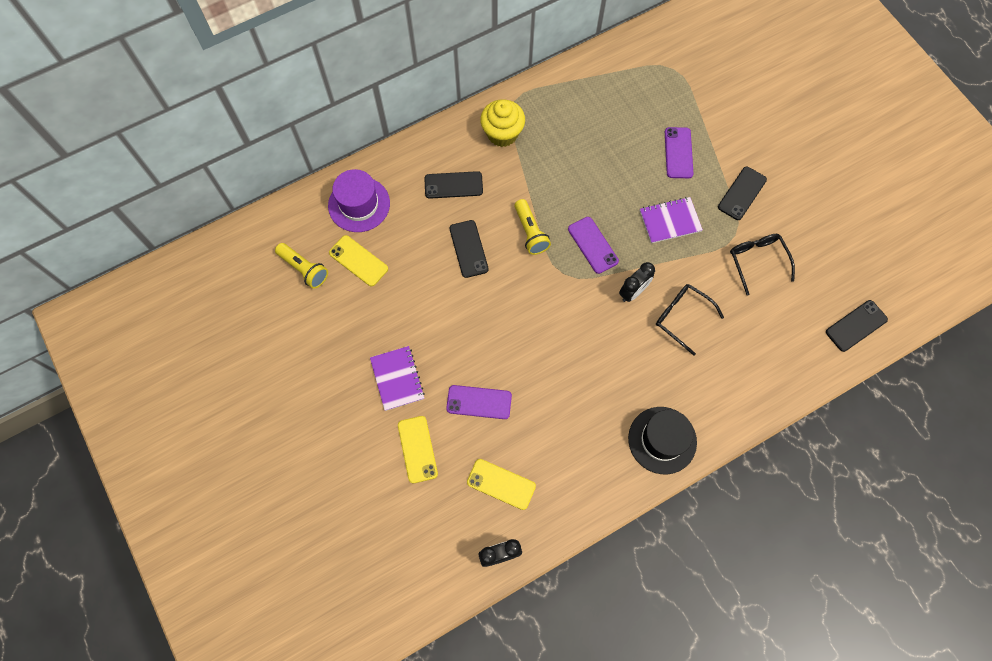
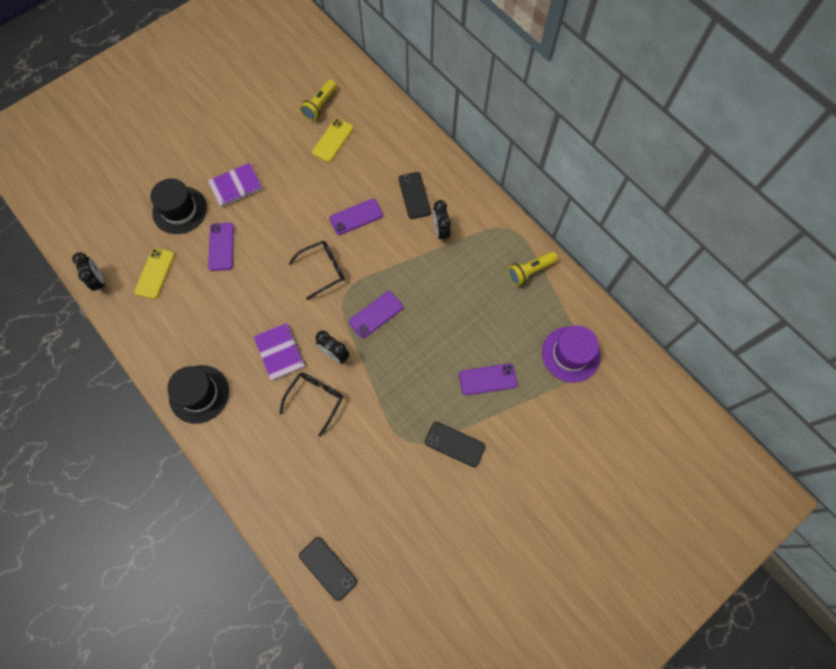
camera: 80 degrees right, 0 degrees up
(359, 204) = (383, 131): purple hat -> purple hat (570, 354)
(417, 449) = (179, 210): yellow phone -> black hat
(468, 249) = (356, 217): black phone -> purple phone
(502, 134) = (474, 225): yellow cupcake -> none
(504, 166) = (441, 231): none -> black clock
(530, 232) = (379, 262): yellow flashlight -> yellow flashlight (529, 271)
(670, 221) = (412, 379): purple notebook -> purple notebook (279, 352)
(757, 261) = (383, 465): black glasses -> black glasses (323, 270)

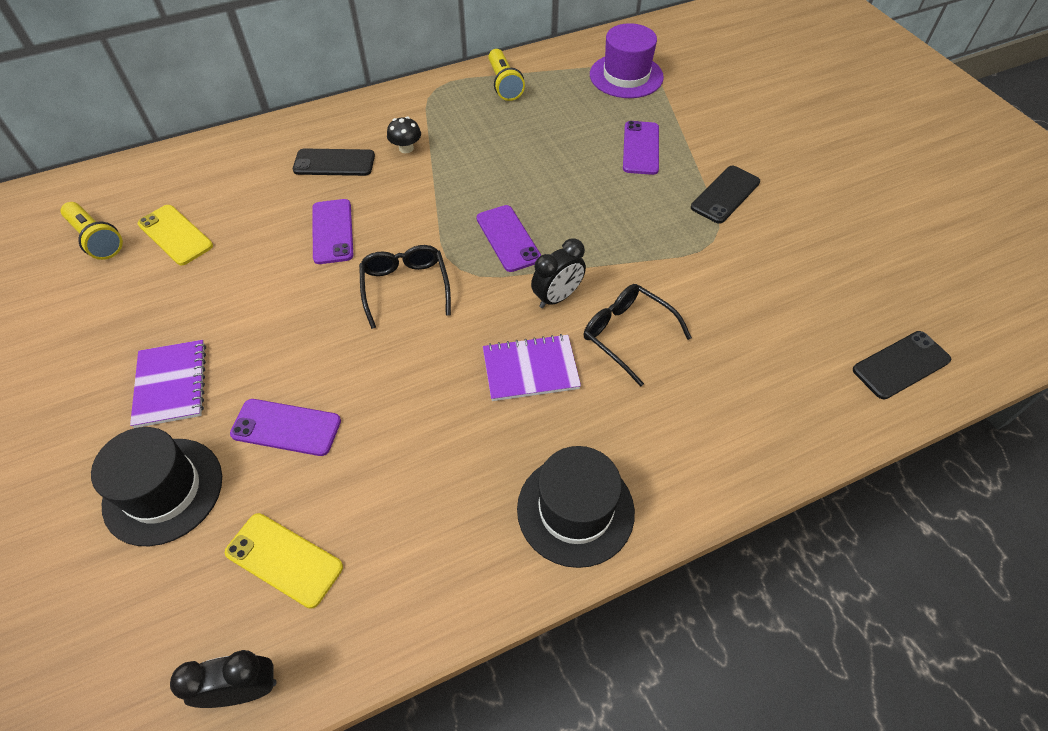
camera: 75 degrees left, 15 degrees down
(441, 231) = (406, 148): black clock -> black mushroom

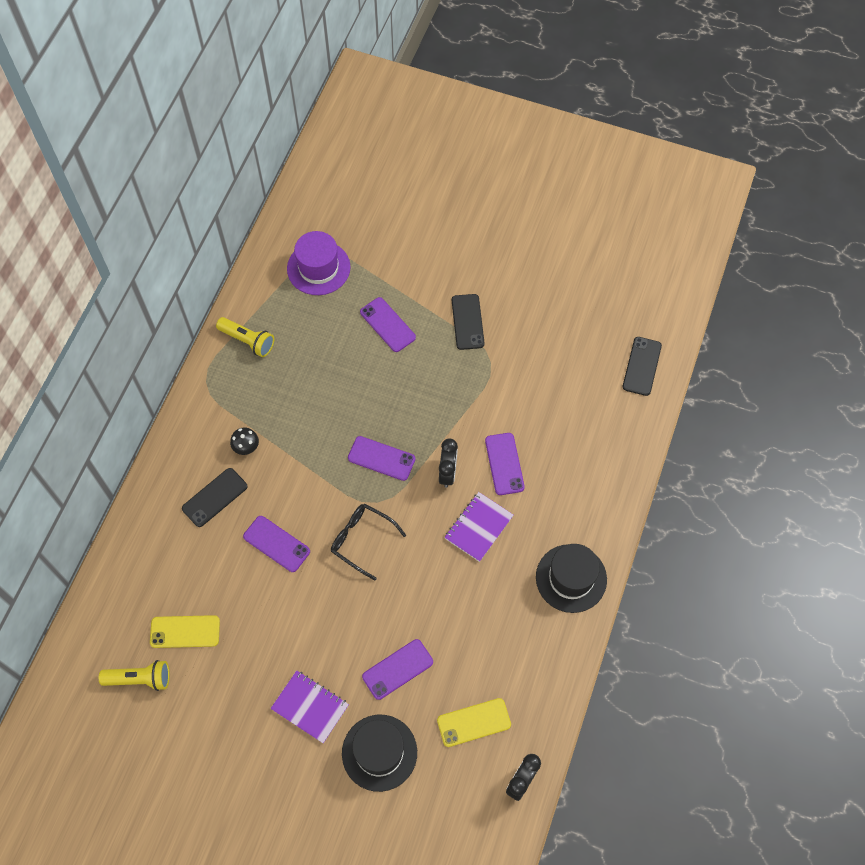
camera: 45 degrees left, 10 degrees up
(627, 335) = (504, 464): black glasses -> purple phone

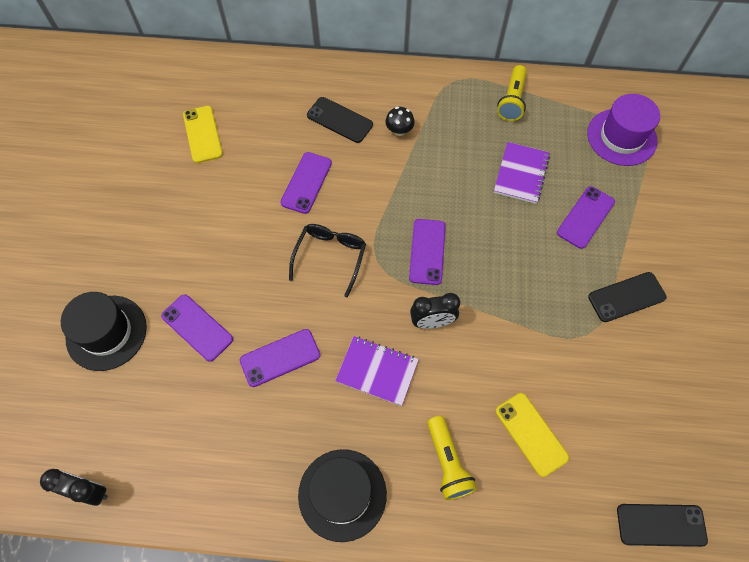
camera: 75 degrees right, 0 degrees up
(140, 679) = (153, 114): yellow flashlight -> yellow flashlight (447, 462)
(310, 707) = (145, 256): purple notebook -> purple notebook (521, 174)
(474, 722) = (150, 421): yellow phone -> yellow phone (531, 434)
(504, 464) = (463, 381): purple phone -> purple phone (280, 358)

